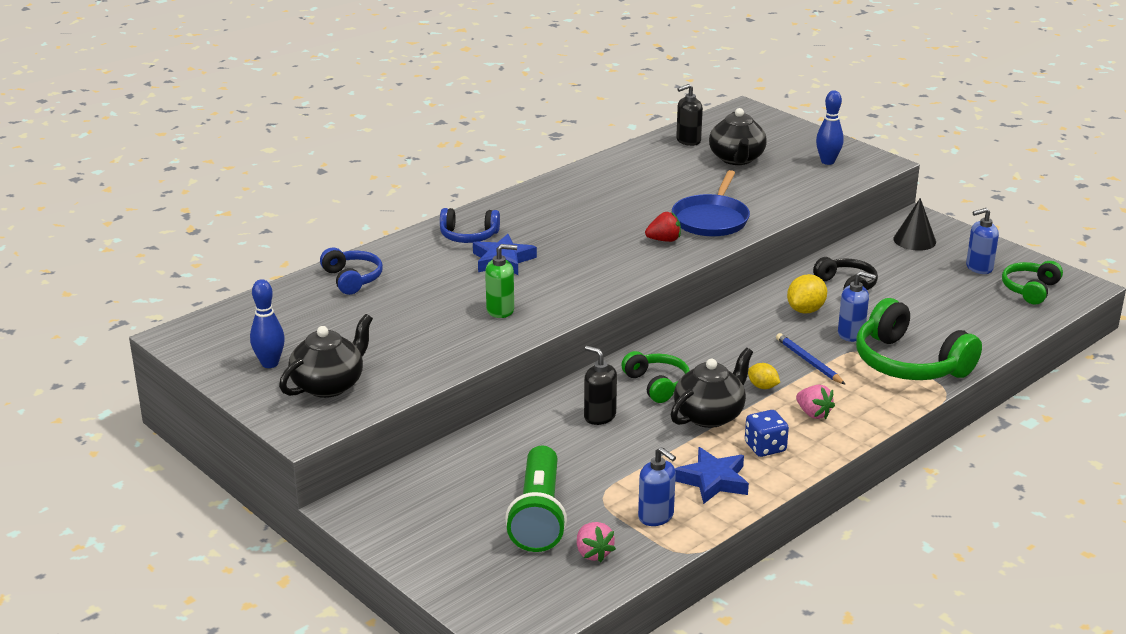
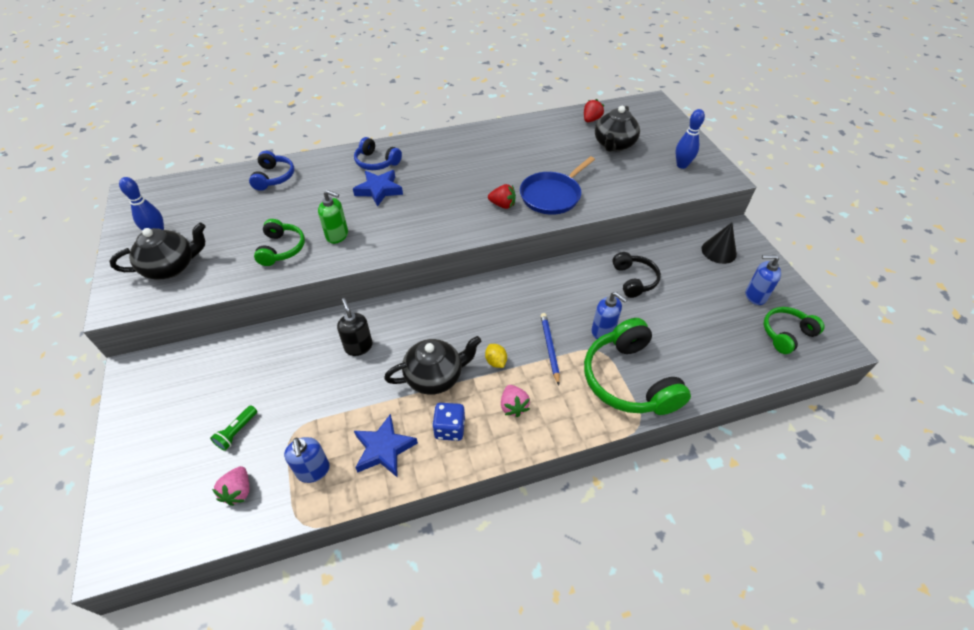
camera: 25 degrees right, 20 degrees up
(538, 516) = (237, 432): green flashlight -> green flashlight, size x0.43
(657, 384) = (422, 330): green headphones -> green headphones (281, 249)
(688, 141) = (591, 120): black soap dispenser -> red strawberry
(805, 310) = (584, 294): yellow lemon -> none

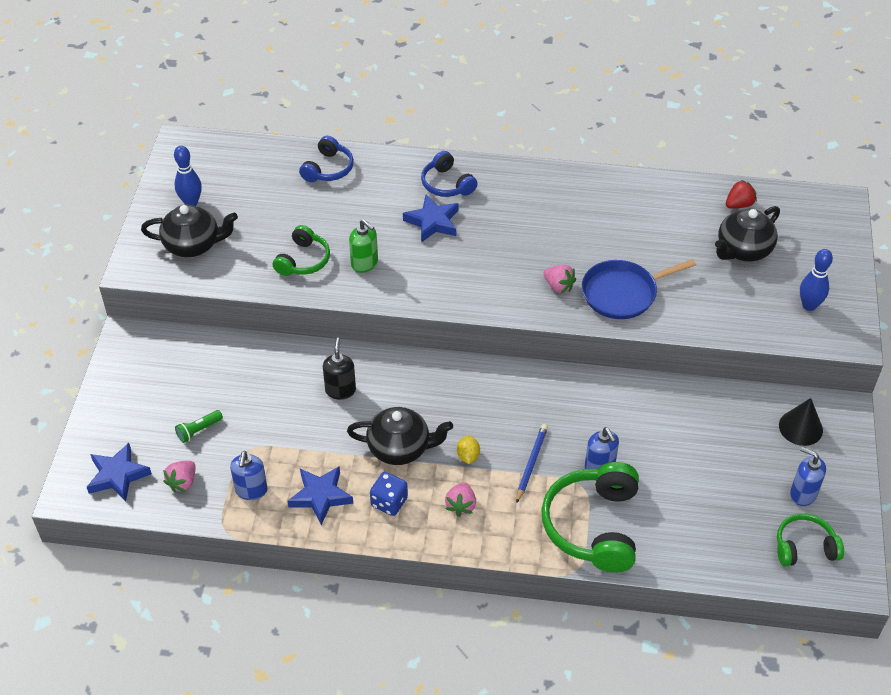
camera: 25 degrees right, 0 degrees up
(163, 512) = (118, 475): none -> blue star
(502, 205) = (558, 286): red strawberry -> pink strawberry
(634, 280) = (673, 424): black headphones -> none

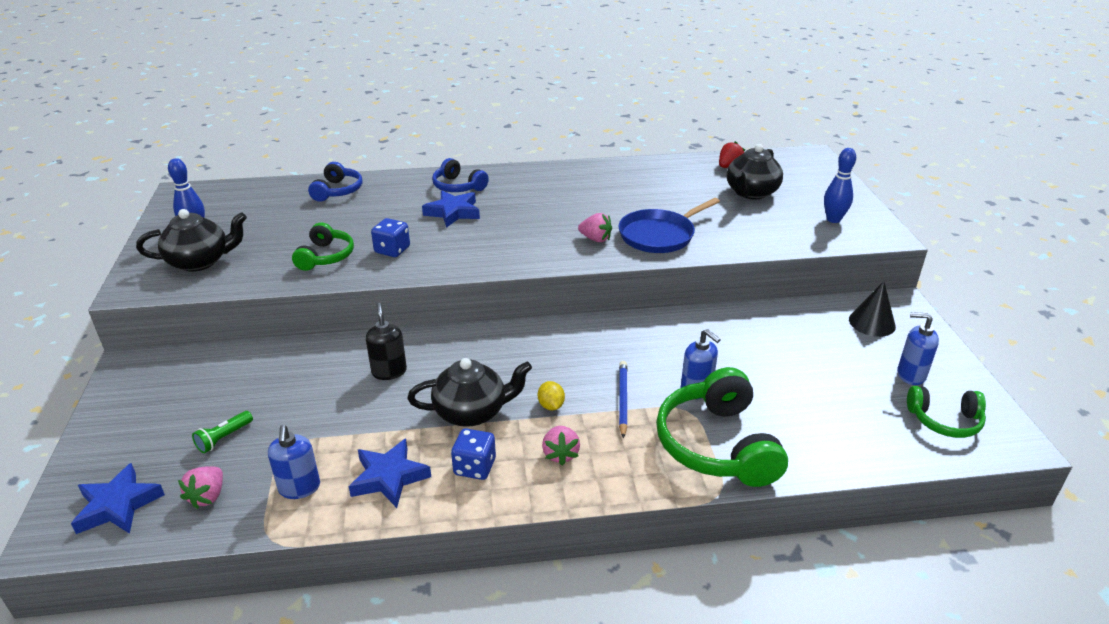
camera: 15 degrees left, 15 degrees down
(364, 263) = (392, 250): green soap dispenser -> blue dice
(804, 547) = (944, 421): green headphones -> green headphones turned 150 degrees counterclockwise

